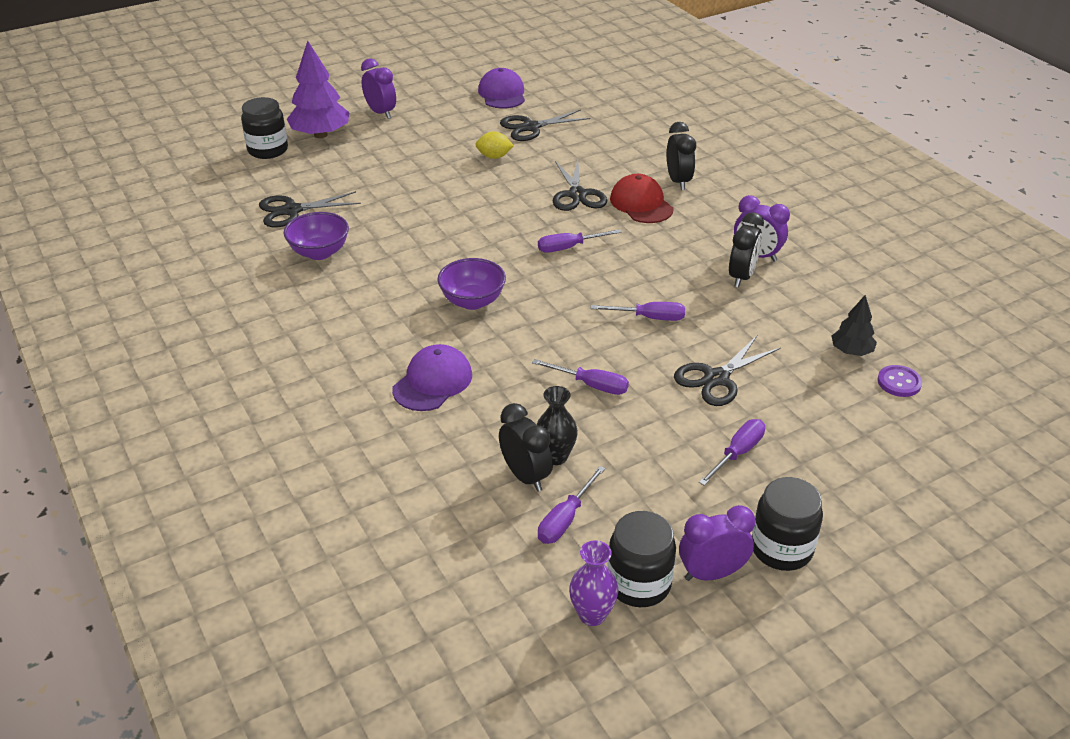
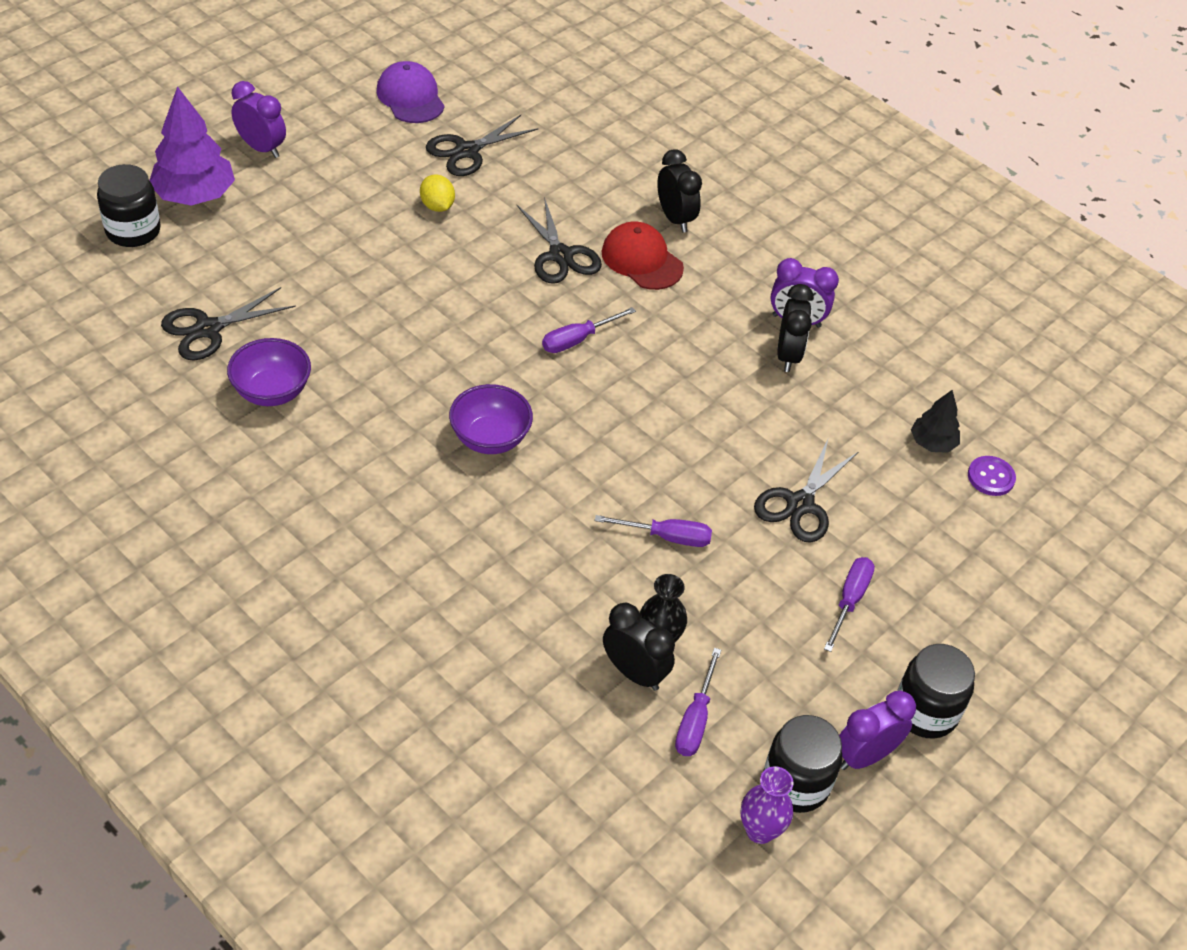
camera: 20 degrees left, 10 degrees up
(432, 382) = (485, 563): purple cap -> none
(494, 157) = (437, 206): yellow lemon -> yellow lemon turned 75 degrees clockwise
(649, 318) = (702, 431): purple screwdriver -> none

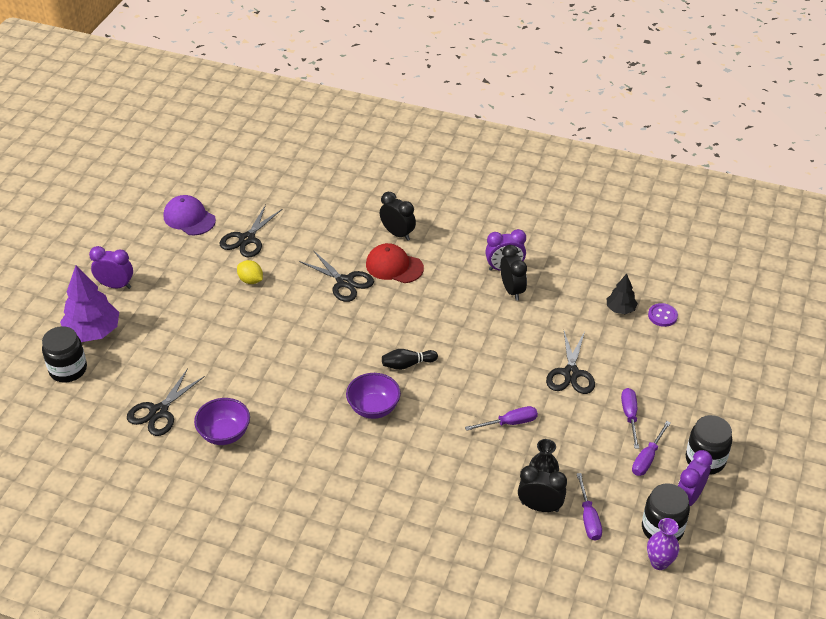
camera: 20 degrees left, 5 degrees down
(574, 398) = (407, 364): none -> black bowling pin
(578, 340) = (387, 329): purple screwdriver -> purple screwdriver (647, 458)

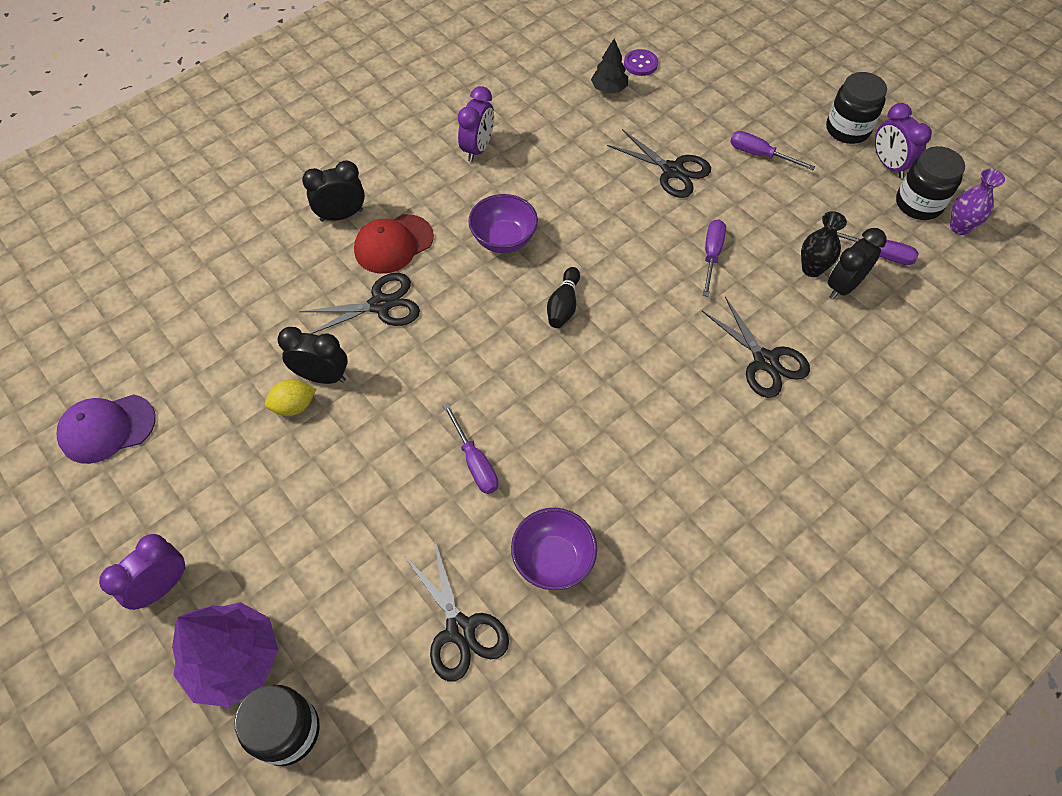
camera: 60 degrees left, 15 degrees up
(246, 239) = (212, 377): black scissors -> black scissors (765, 361)
(373, 408) = (611, 371): purple bowl -> purple bowl (503, 239)
(512, 290) = (516, 158): black clock -> black clock (322, 376)
(647, 458) = (822, 169): purple screwdriver -> purple screwdriver (475, 462)

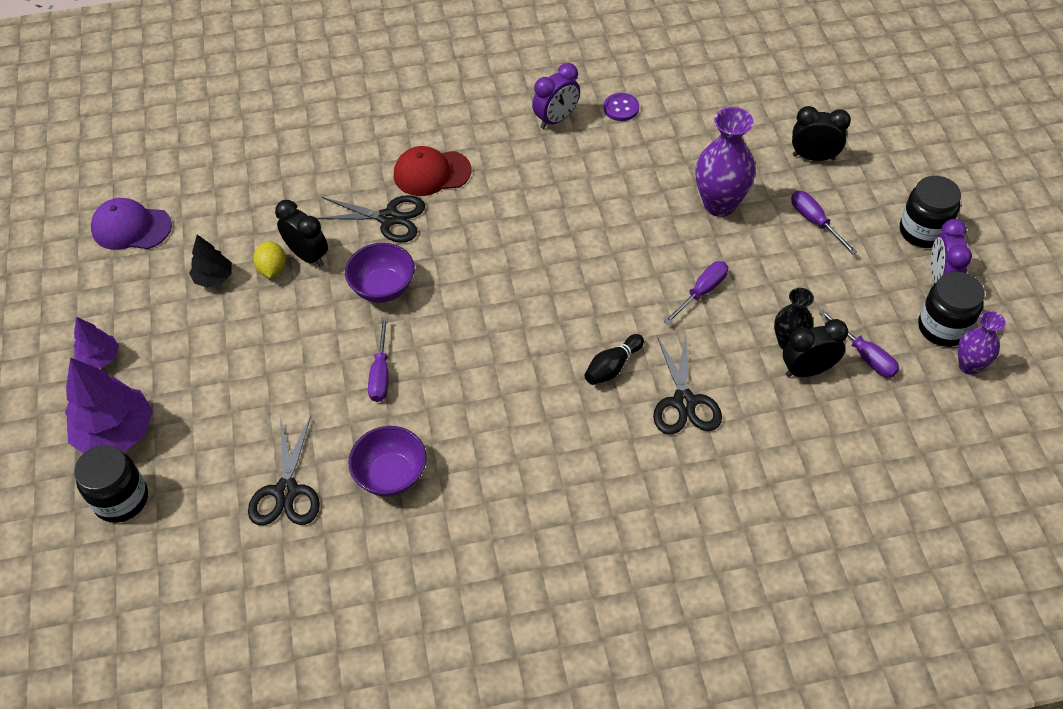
camera: 30 degrees right, 5 degrees down
(162, 586) = (100, 358): purple clock -> purple tree
(294, 406) = (272, 269): yellow lemon -> yellow lemon turned 75 degrees clockwise
(341, 215) = (405, 133): black clock -> black clock (813, 157)
(503, 239) = (525, 205): purple bowl -> purple bowl (383, 288)
(563, 306) = (538, 281): black bowling pin -> black bowling pin (612, 367)
(609, 89) = (712, 109): black tree -> black tree (214, 278)
(640, 64) = (759, 96): purple button -> purple button (621, 108)
(672, 171) = (719, 204): black scissors -> purple vase

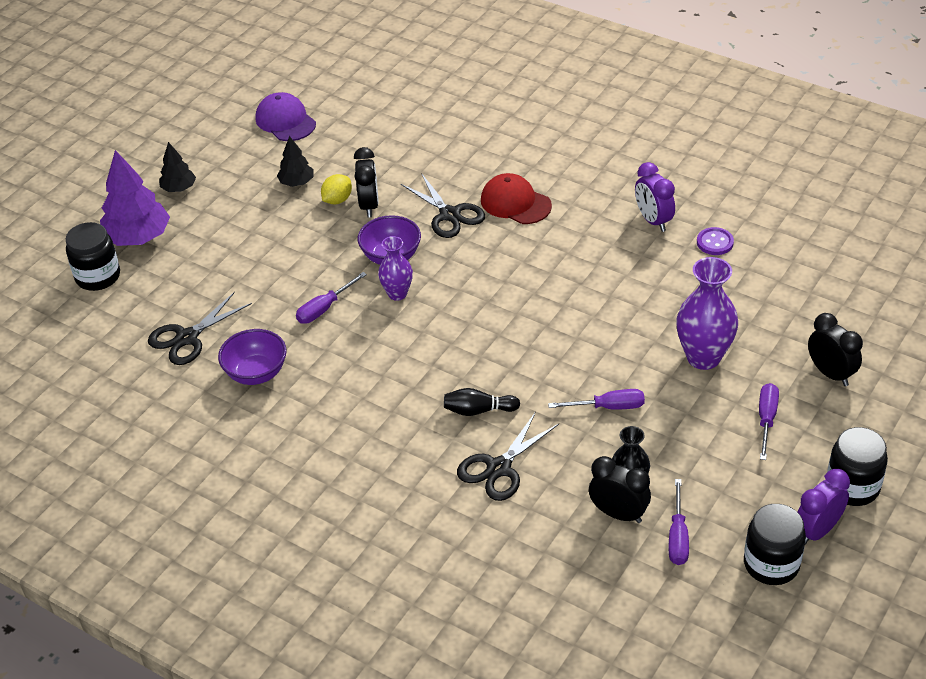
camera: 45 degrees right, 10 degrees down
(100, 358) = (179, 188): purple tree -> black tree
(556, 119) = (653, 221): purple clock -> purple clock turned 60 degrees clockwise
(969, 365) = (755, 605): purple vase -> purple vase (397, 294)

